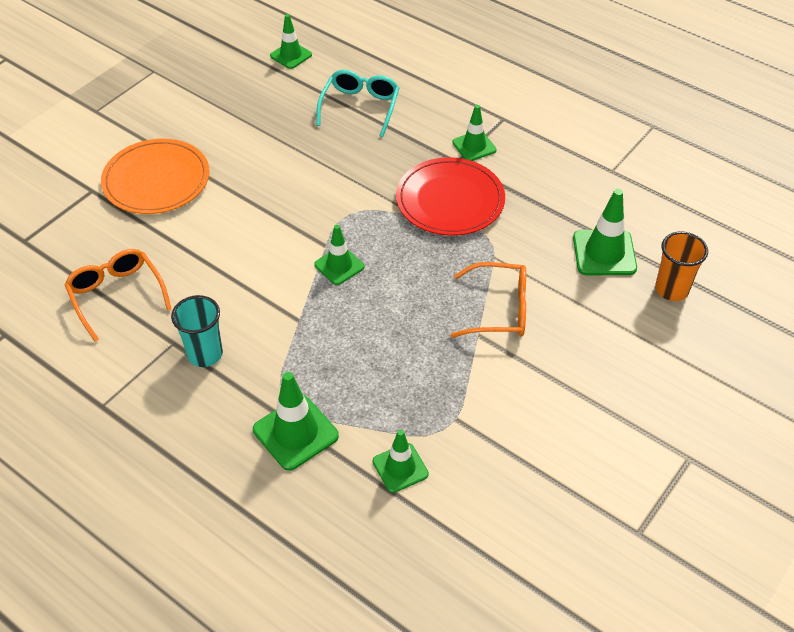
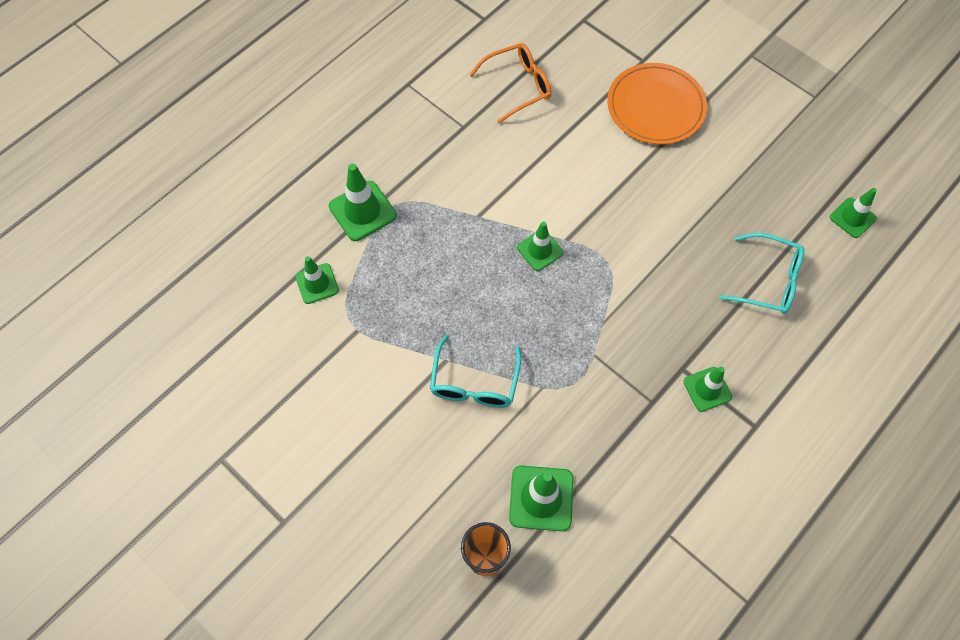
camera: 95 degrees right, 15 degrees up
(205, 354) = (449, 148): turquoise cup -> none
(450, 200) = (624, 355): red plate -> none
(499, 309) = (474, 383): orange glasses -> turquoise glasses

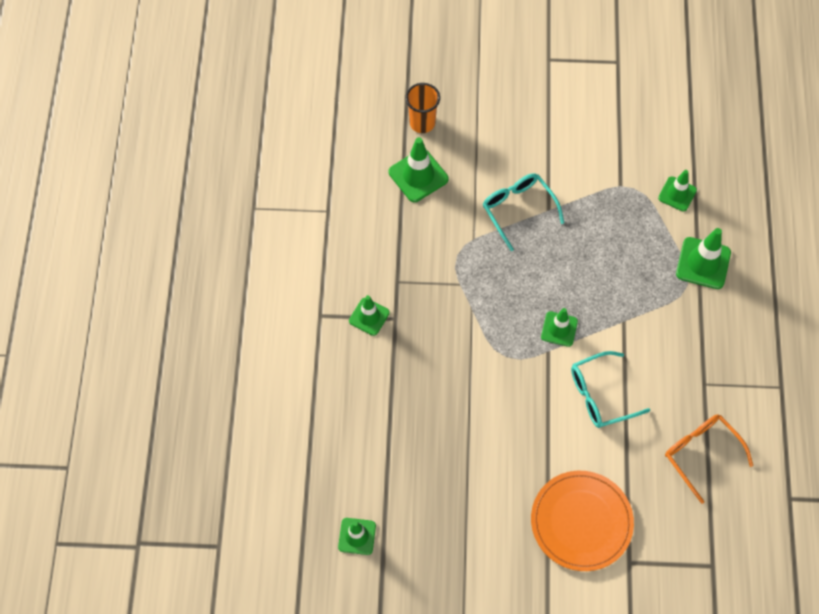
camera: 140 degrees right, 0 degrees up
(518, 86) = (701, 453): orange glasses -> orange glasses turned 120 degrees clockwise
(768, 281) = (383, 430): turquoise glasses -> turquoise glasses (600, 395)

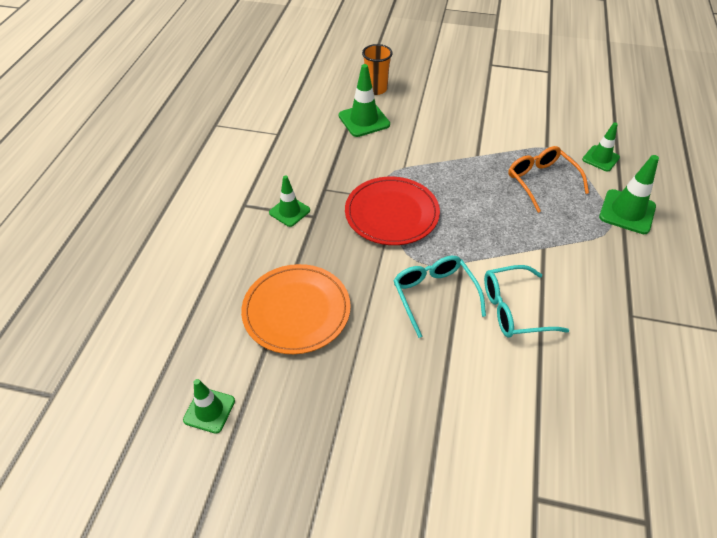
camera: 10 degrees right, 15 degrees down
(472, 302) = (391, 213): none -> red plate
(518, 209) = (449, 152): turquoise glasses -> turquoise glasses (434, 295)
(559, 329) = (475, 245): green traffic cone -> none
(581, 522) = (478, 438): orange plate -> orange plate (296, 311)
(701, 453) = (628, 385): orange glasses -> orange glasses (541, 181)

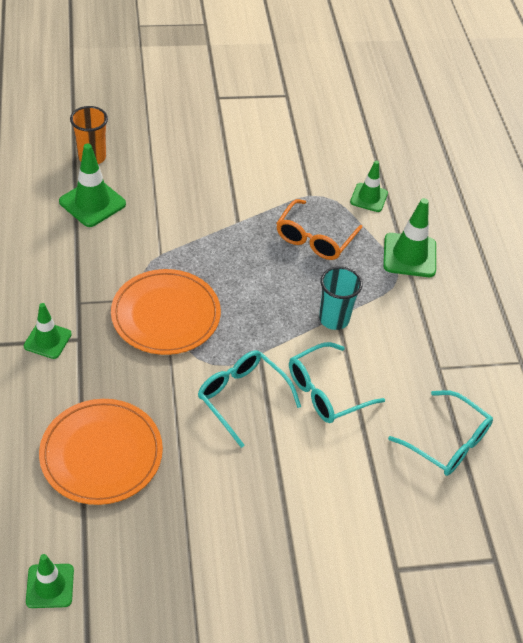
camera: 25 degrees left, 0 degrees up
(391, 213) = (166, 315): red plate -> orange plate
(539, 249) = (334, 319): none -> turquoise cup
(541, 181) = (314, 239): orange glasses -> orange glasses turned 105 degrees counterclockwise
(623, 387) = (448, 442): none -> turquoise glasses

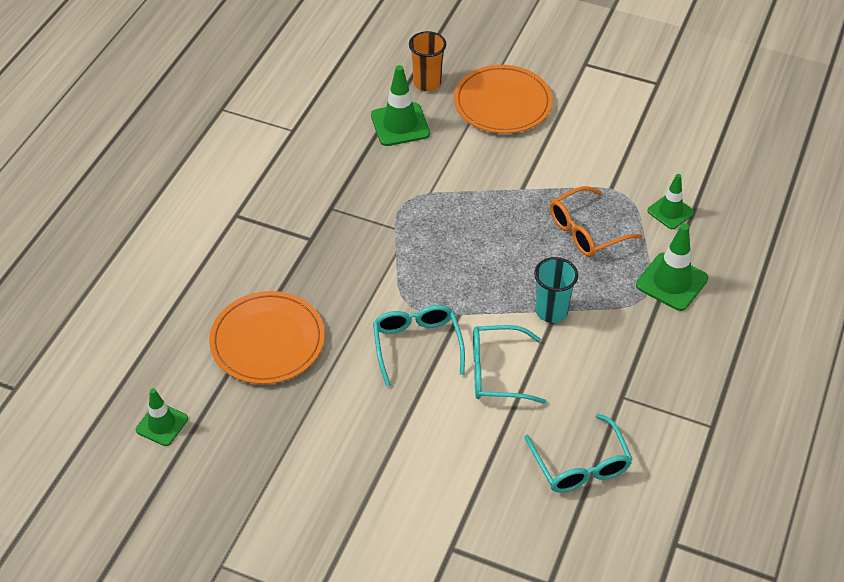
camera: 35 degrees right, 0 degrees up
(47, 340) = (285, 230): green traffic cone -> none
(166, 315) = (398, 247): orange plate -> orange plate (502, 103)

